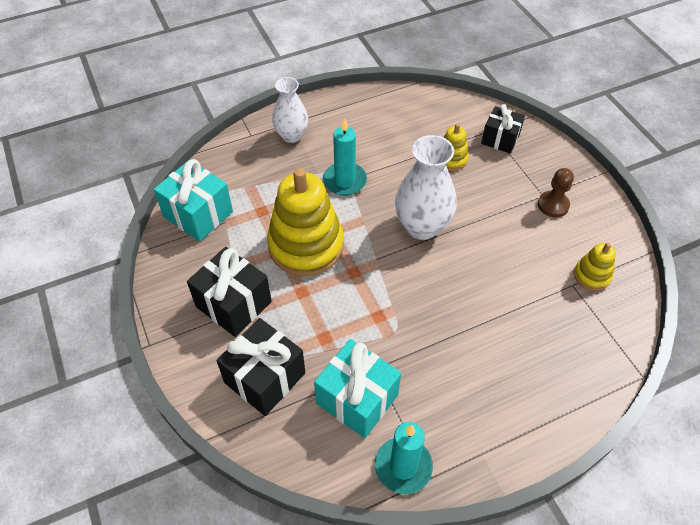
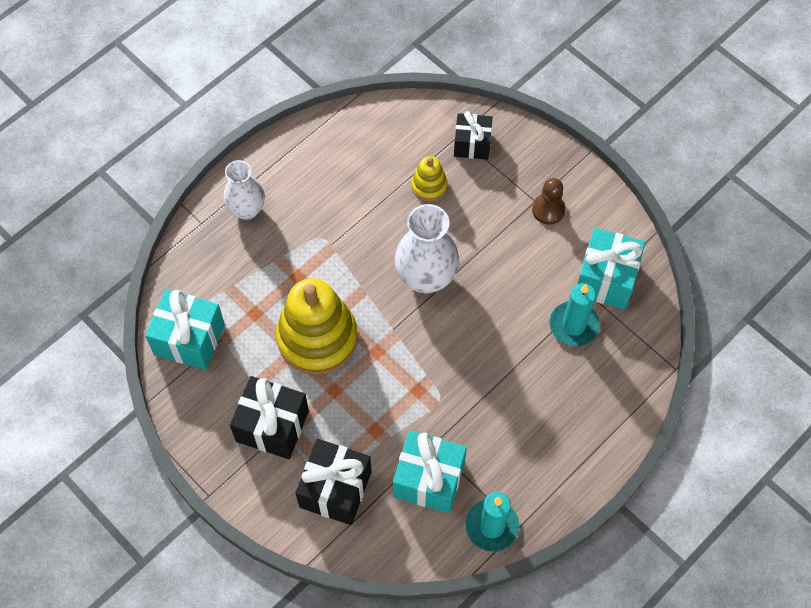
camera: 20 degrees left, 10 degrees up
(345, 181) = (327, 248): turquoise candle -> turquoise candle (573, 325)
(592, 275) = (606, 279): yellow stacking toy -> turquoise gift

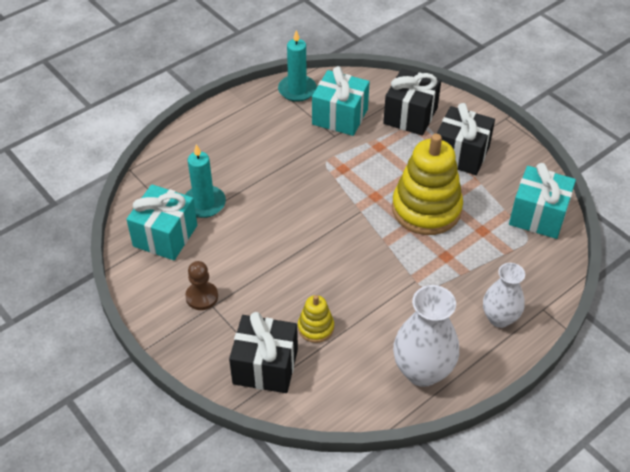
camera: 175 degrees left, 15 degrees down
(426, 277) = (327, 248): white vase -> white vase (422, 371)
(472, 144) = (265, 366): black gift -> black gift, size x1.51

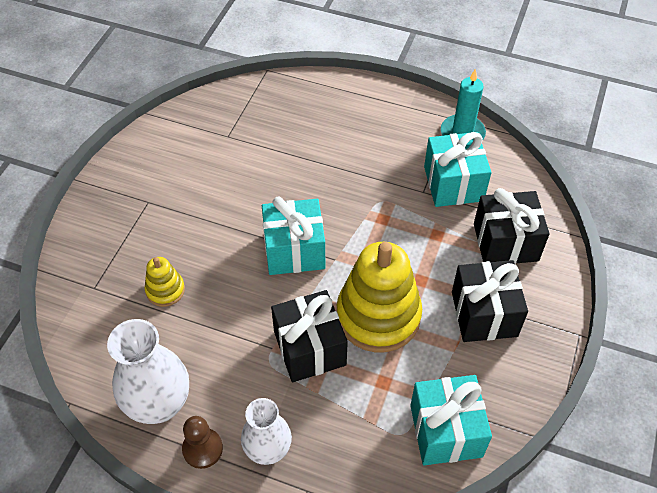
camera: 60 degrees right, 5 degrees up
(165, 236) = (207, 131): turquoise gift -> turquoise gift (294, 250)
(202, 297) = (153, 189): brown pawn -> brown pawn (202, 449)
(204, 203) = (262, 138): turquoise candle -> none
(265, 366) = (100, 272): black gift -> black gift (309, 348)

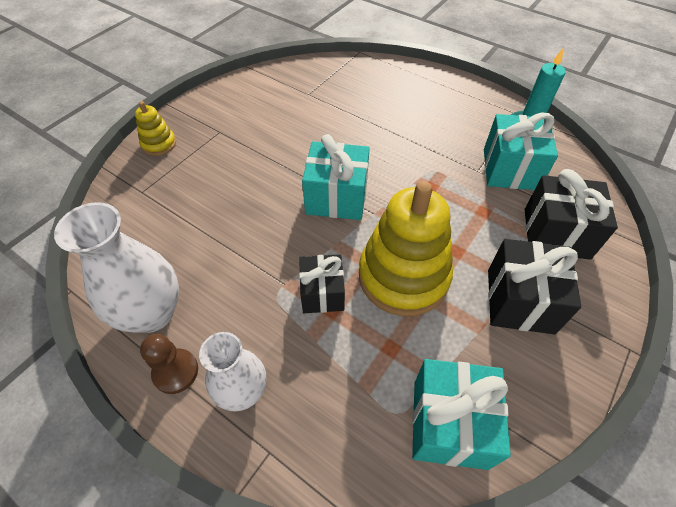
camera: 15 degrees right, 0 degrees up
(165, 290) = (203, 207): yellow stacking toy -> yellow stacking toy (159, 144)
(309, 348) = (322, 293): black gift -> black gift, size x0.66

